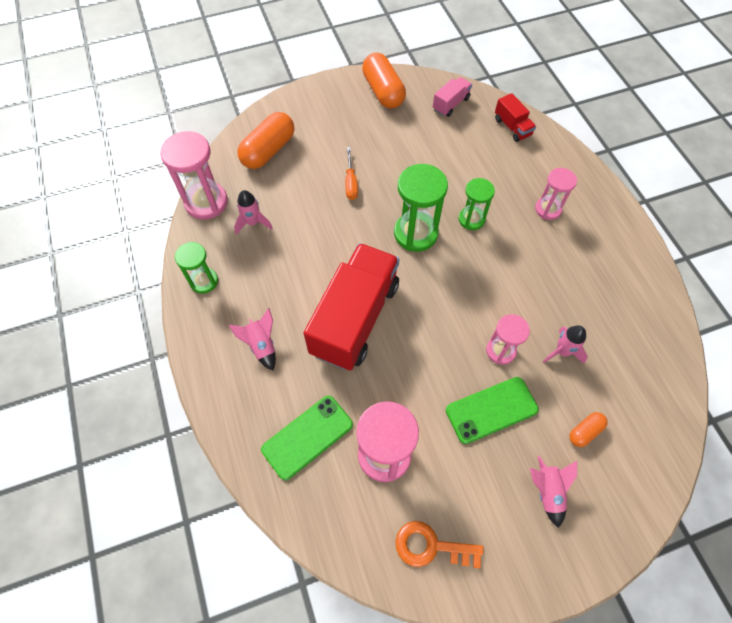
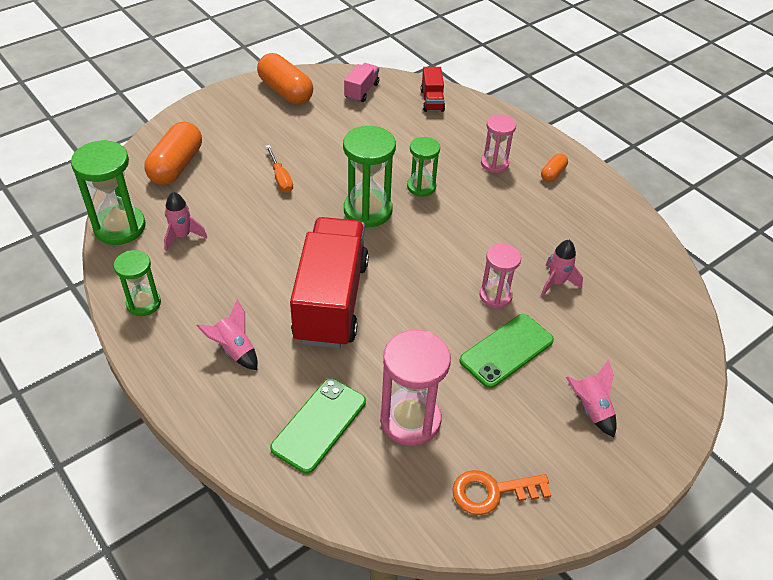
camera: 20 degrees left, 15 degrees down
(206, 202) = (120, 227): pink hourglass -> green hourglass
(512, 127) = (432, 100): red truck -> red truck turned 45 degrees clockwise
(585, 431) = (606, 347): orange capsule -> orange capsule (553, 174)

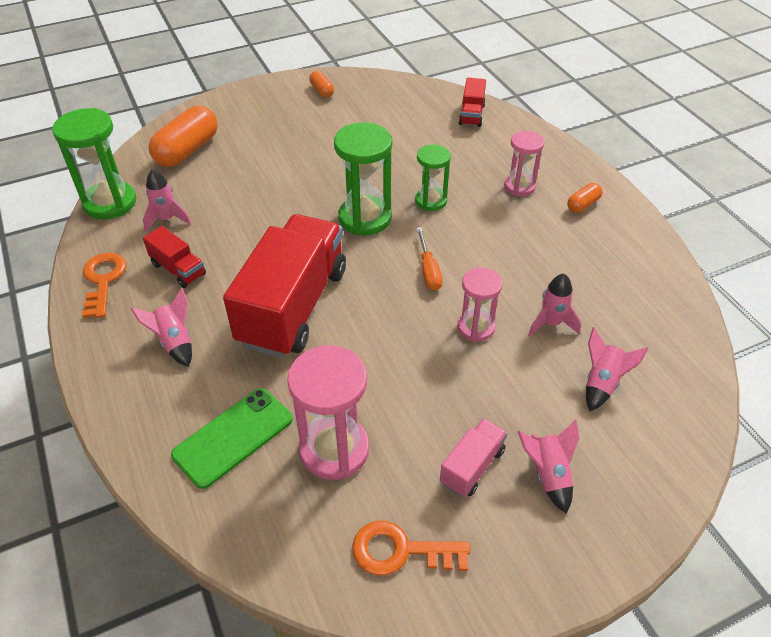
camera: 15 degrees right, 0 degrees up
(143, 303) = (103, 280): green hourglass -> orange key
(212, 282) = (178, 269): none -> red truck
(280, 178) = (286, 174): orange screwdriver -> orange screwdriver (428, 270)
(286, 91) = (322, 91): orange capsule -> orange capsule, size x0.49
(361, 91) = (400, 98): pink truck -> pink truck (472, 466)
(506, 350) = (469, 390): green phone -> none
(611, 327) = (602, 383): none -> pink rocket

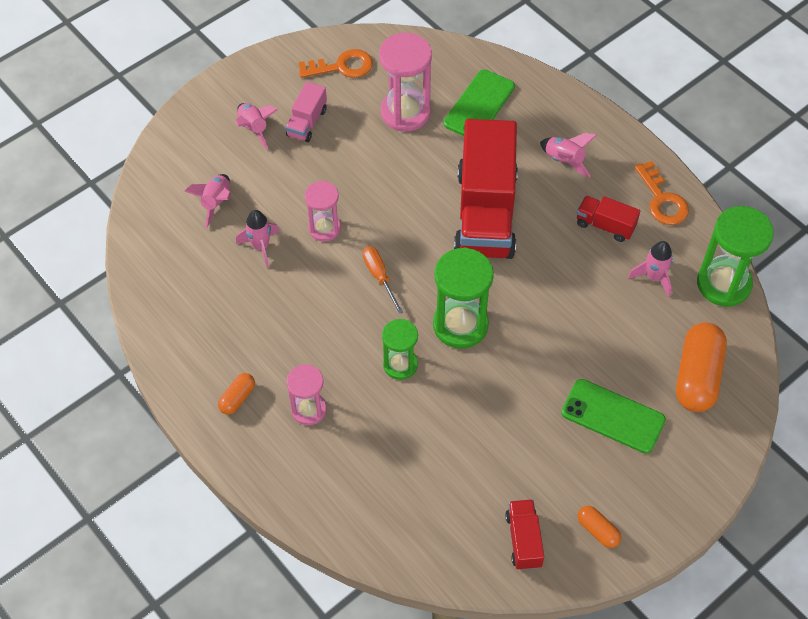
camera: 165 degrees right, 10 degrees up
(271, 141) = (613, 416): none -> green phone
(471, 115) = (387, 528): red truck -> red truck (523, 540)

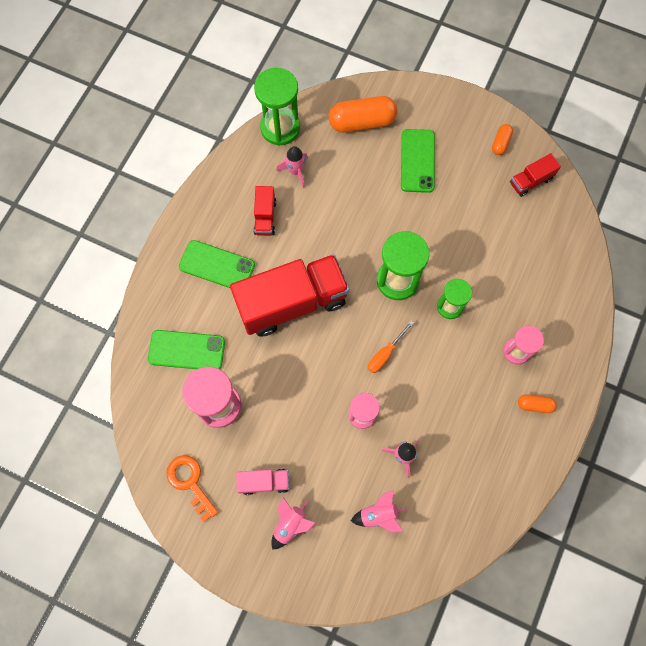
camera: 115 degrees left, 15 degrees up
(564, 161) = (217, 266): pink rocket -> green phone
(662, 200) = (224, 187): orange key -> none

